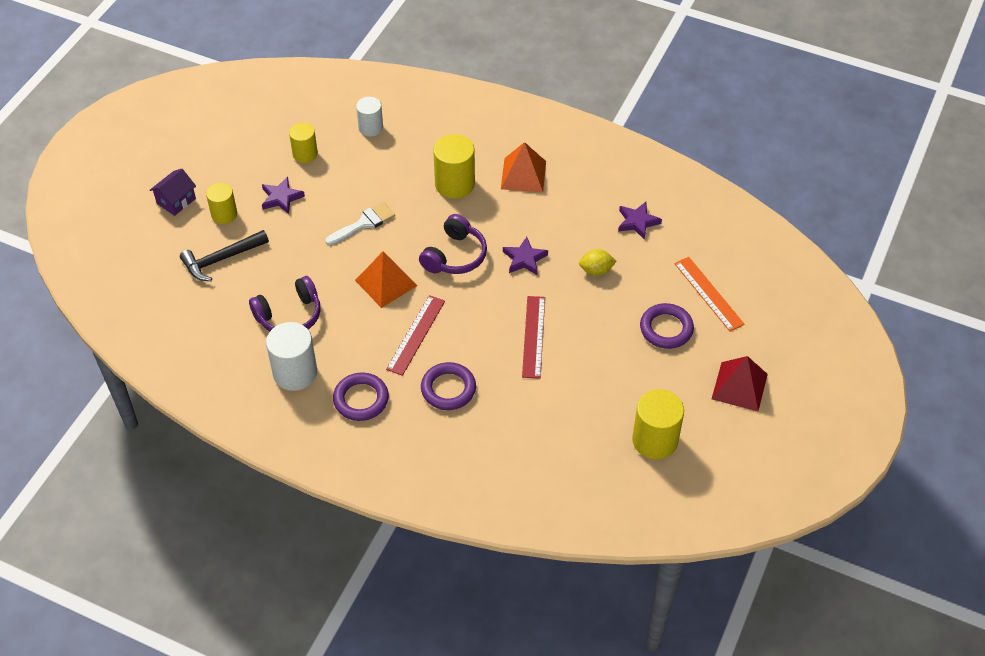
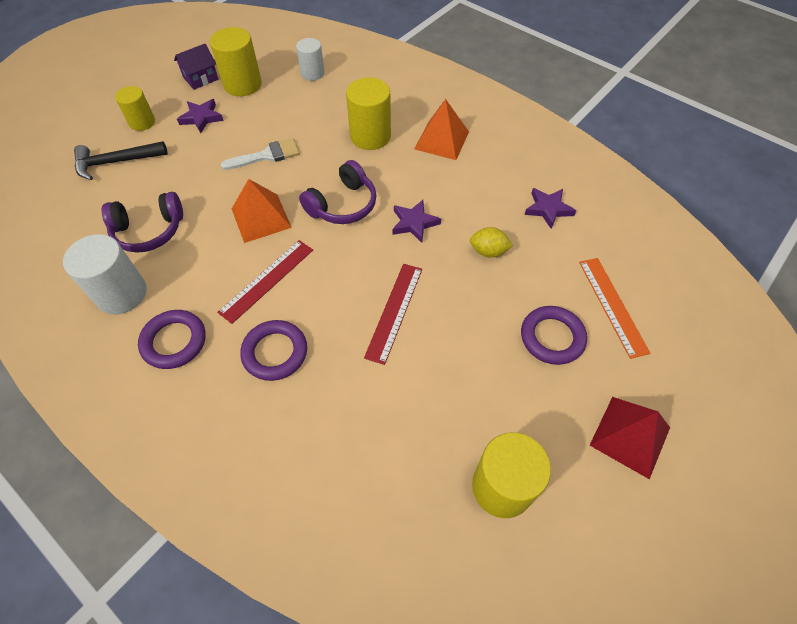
camera: 15 degrees right, 5 degrees up
(176, 201) = (107, 103): purple house -> purple house (201, 78)
(305, 154) = (242, 84): yellow cylinder -> yellow cylinder, size x1.57

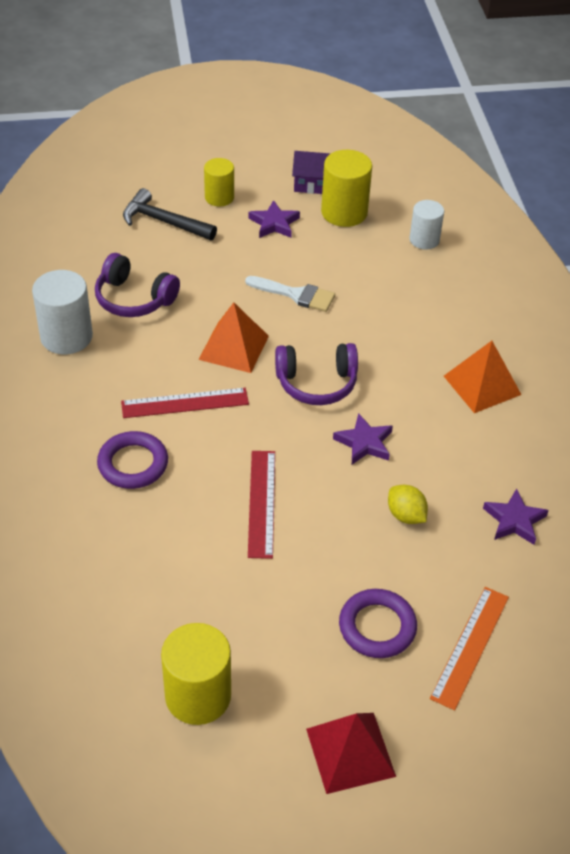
camera: 40 degrees right, 10 degrees down
(174, 341) = (68, 401): purple ring -> none
(370, 136) = (413, 336): yellow cylinder -> none
(394, 311) = (261, 503): red ruler -> red ruler turned 60 degrees counterclockwise

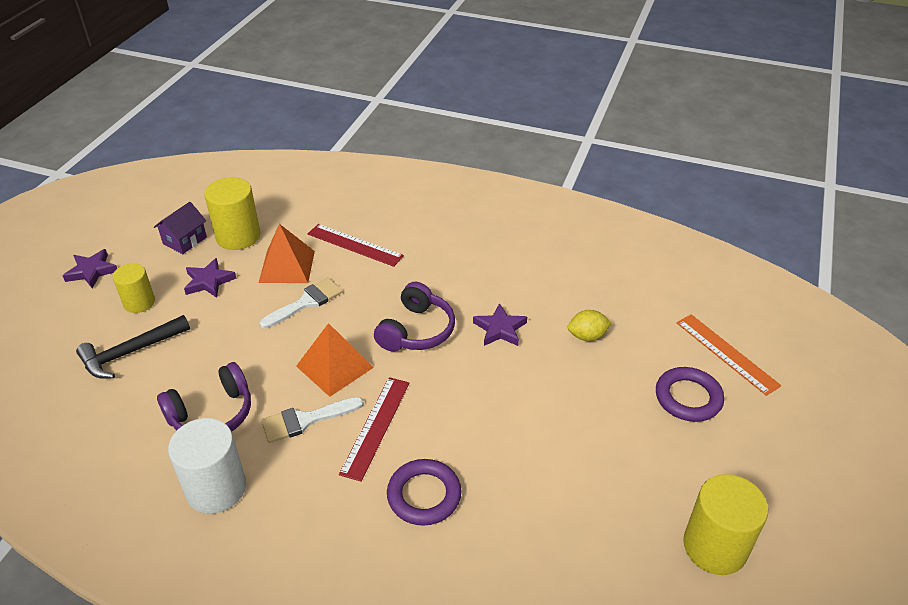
camera: 60 degrees left, 5 degrees down
(164, 356) = (306, 420): none -> white brush
(261, 503) = (525, 419): red ruler -> red ruler (355, 245)
(350, 752) = (802, 463): red pyramid -> none
(424, 240) = (312, 208): white cylinder -> none
(482, 385) = (484, 243): orange pyramid -> orange pyramid (287, 266)
(514, 520) = (622, 282): purple star -> purple star (91, 271)

